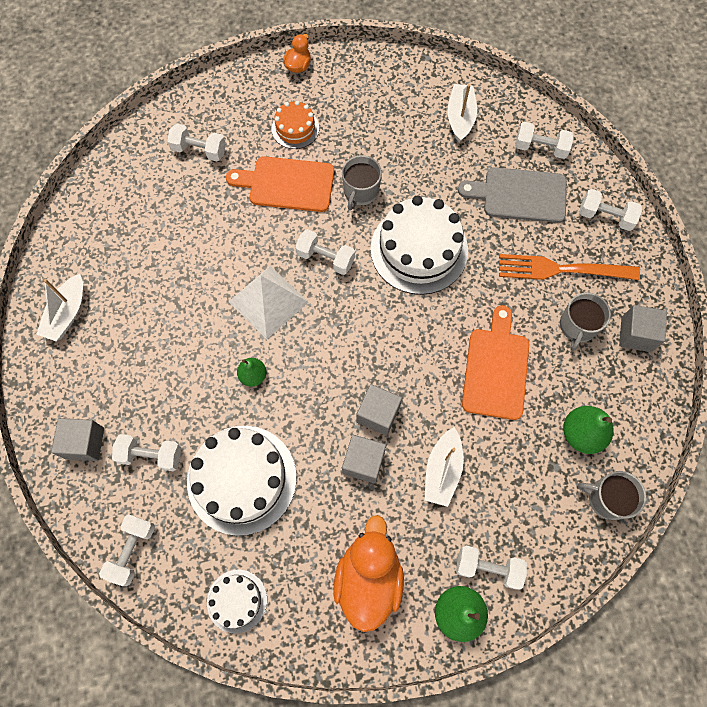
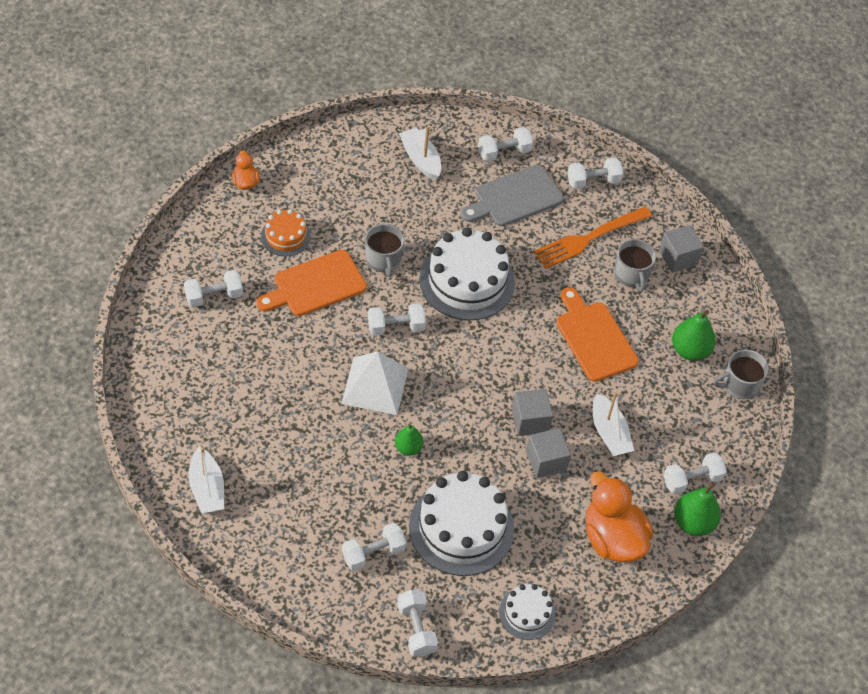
camera: 40 degrees left, 15 degrees down
(84, 443) = (309, 576): grey cube -> none

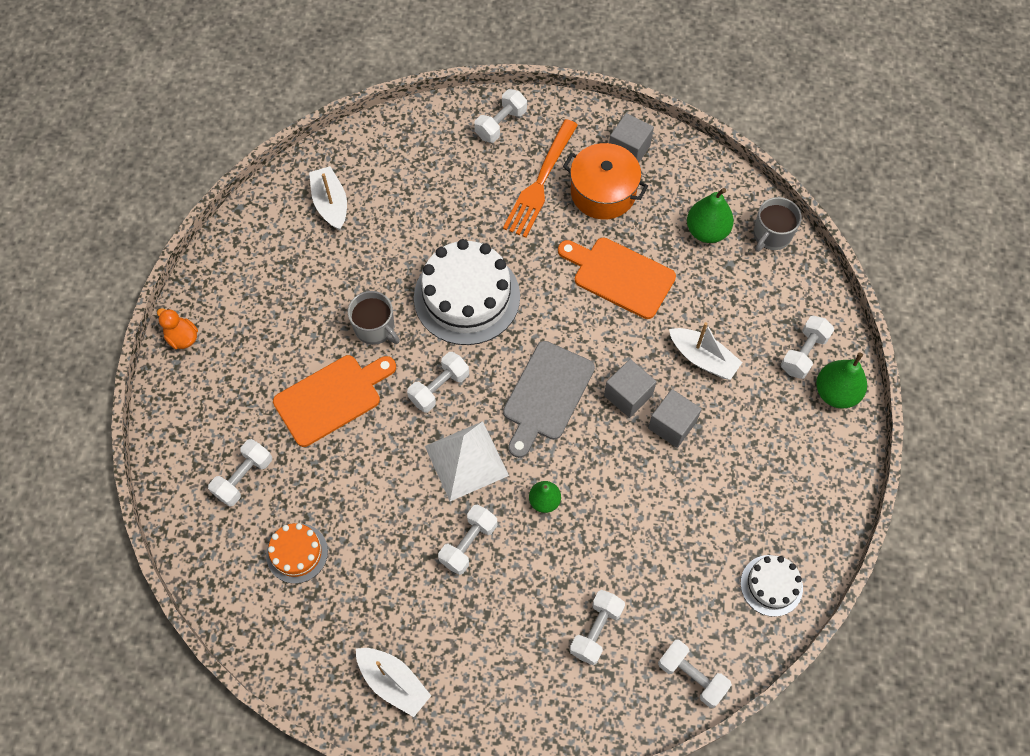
camera: 30 degrees left, 10 degrees up
(285, 236) = (265, 367): orange cake -> orange cake (297, 553)
(315, 285) = (332, 398): orange cutting board -> orange cutting board turned 150 degrees counterclockwise
(420, 159) = (331, 204): white boat -> white boat turned 45 degrees clockwise
(461, 528) = (652, 545): white cake -> none
(504, 152) = (401, 147): white dumbbell -> white dumbbell (468, 544)
(514, 197) = (445, 186): grey cutting board -> grey cutting board (546, 395)
(612, 538) = (784, 458): orange duck -> none
(631, 274) = (603, 192): grey mug -> orange pot

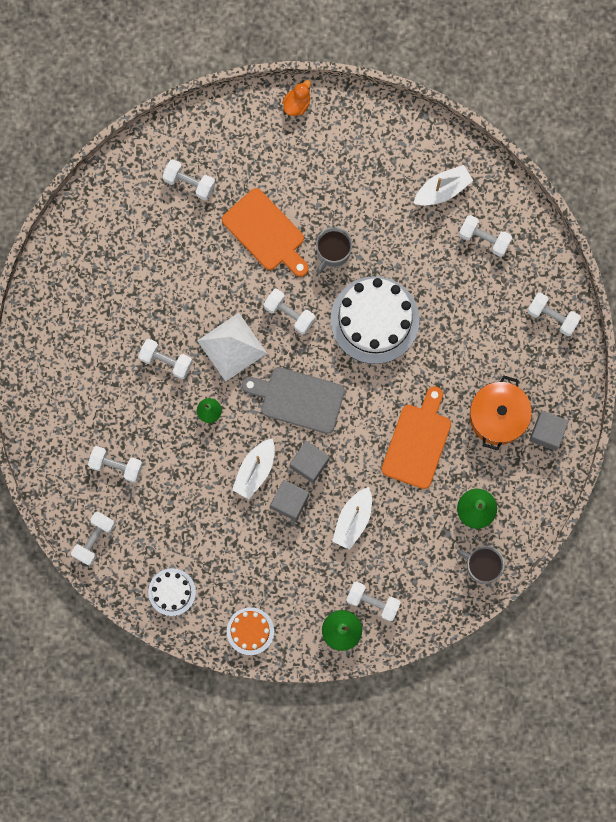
camera: 80 degrees right, 15 degrees up
(297, 553) = (138, 237): orange cake -> orange cake (250, 631)
(393, 682) = (55, 327): white boat -> white boat (255, 470)
(398, 173) = (484, 238): none -> white dumbbell
(540, 183) = (497, 361): orange fork -> none

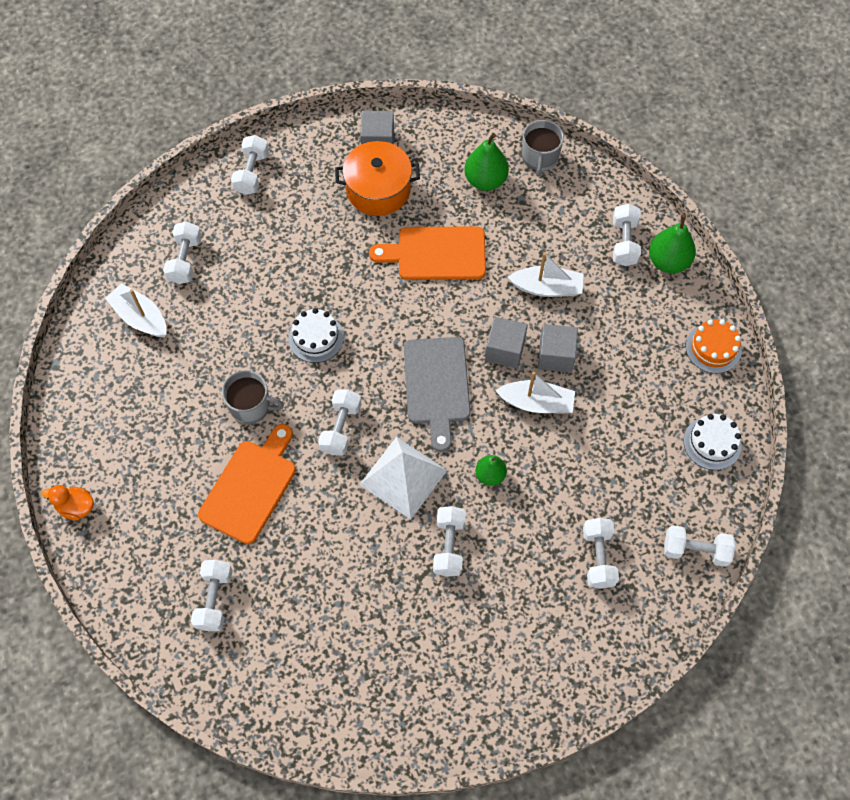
camera: 110 degrees left, 15 degrees down
(374, 320) = (316, 337): white cake -> white cake, size x0.52

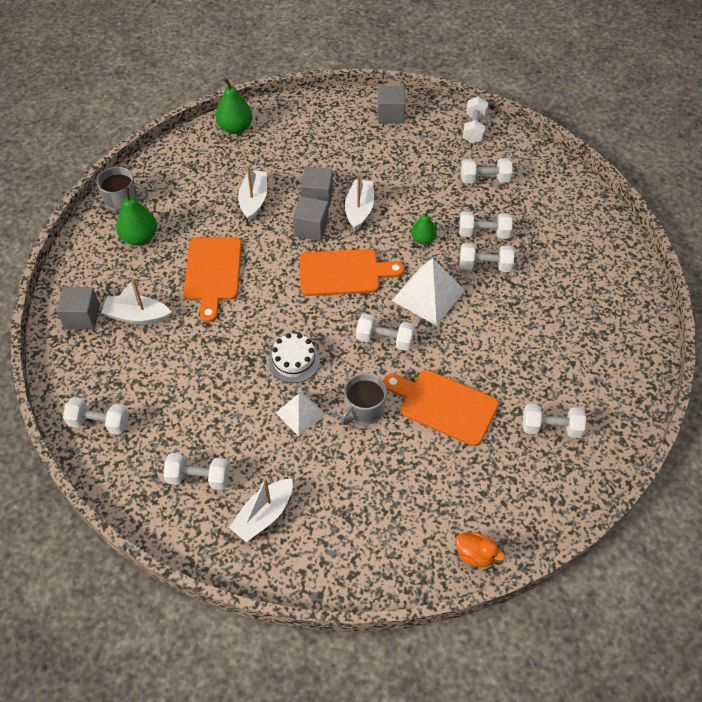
camera: 90 degrees left, 10 degrees down
(76, 507) = (475, 555): orange duck -> orange duck turned 75 degrees counterclockwise
(250, 345) = (300, 413): none -> white pyramid
(251, 406) = (364, 409): grey mug -> grey mug turned 150 degrees counterclockwise
(378, 189) = (137, 316): orange pot -> white boat
(436, 386) = (344, 273): grey cutting board -> orange cutting board
(624, 242) = (215, 152): white dumbbell -> white dumbbell (483, 233)
(712, 443) = (390, 114): white cake -> grey cube
(713, 348) = (313, 109): orange cake -> none

